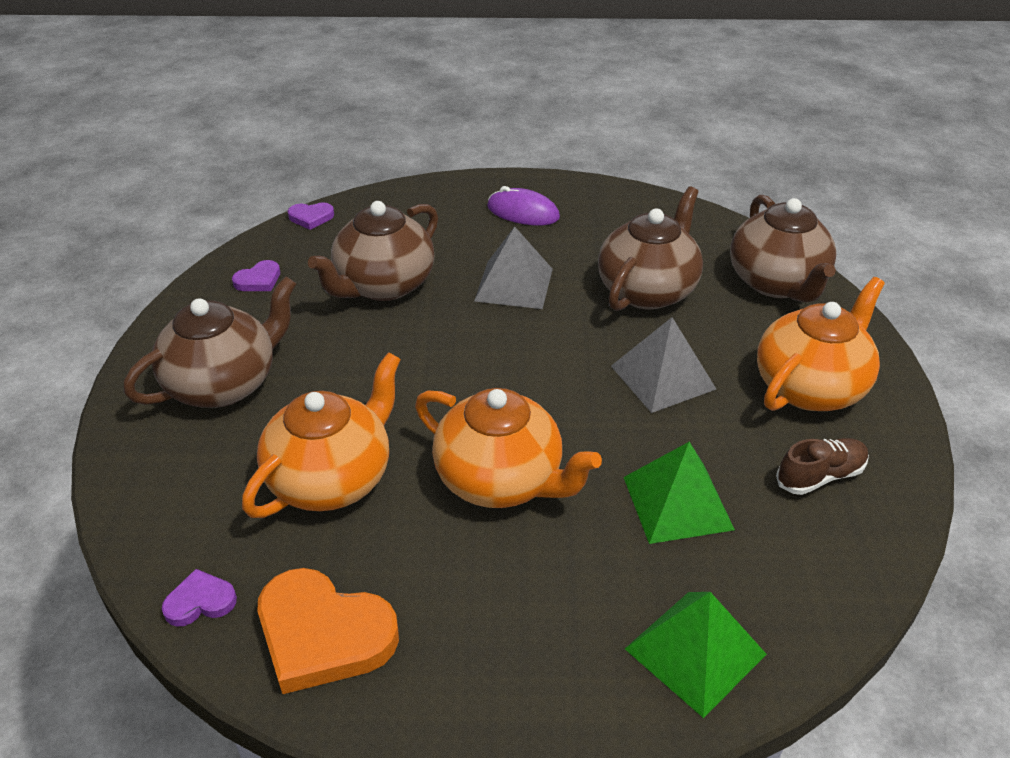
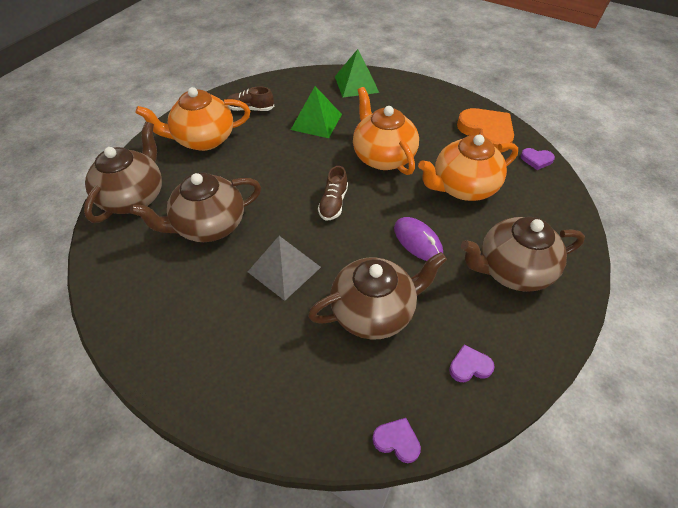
camera: 150 degrees left, 10 degrees up
(520, 374) = (333, 203): none -> brown shoe
(523, 212) = (212, 346): purple mouse -> purple mouse (417, 241)
(662, 377) = (263, 171): grey pyramid -> none

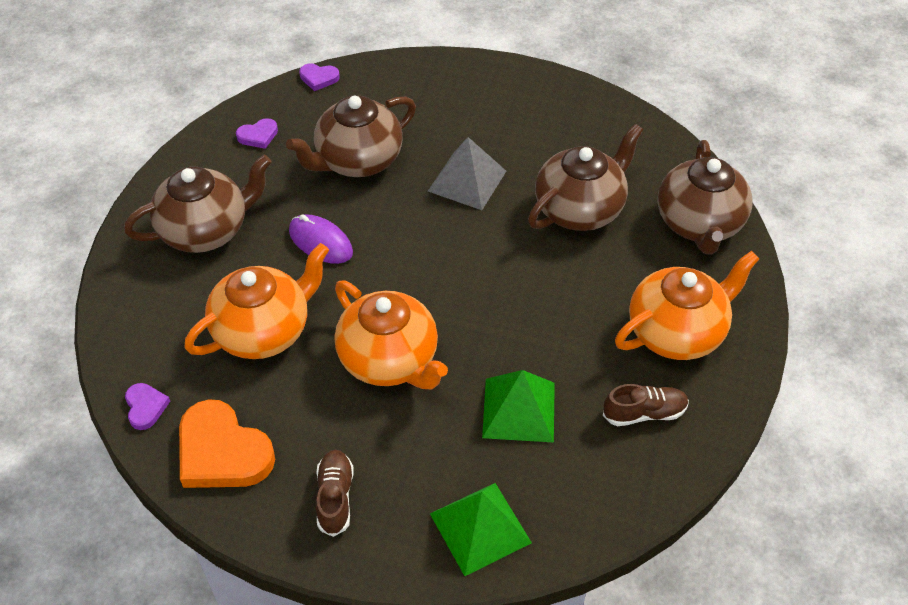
camera: 165 degrees right, 0 degrees up
(333, 203) = (439, 269): brown shoe -> brown shoe (335, 497)
(536, 160) = (145, 407): purple heart -> purple heart turned 75 degrees clockwise

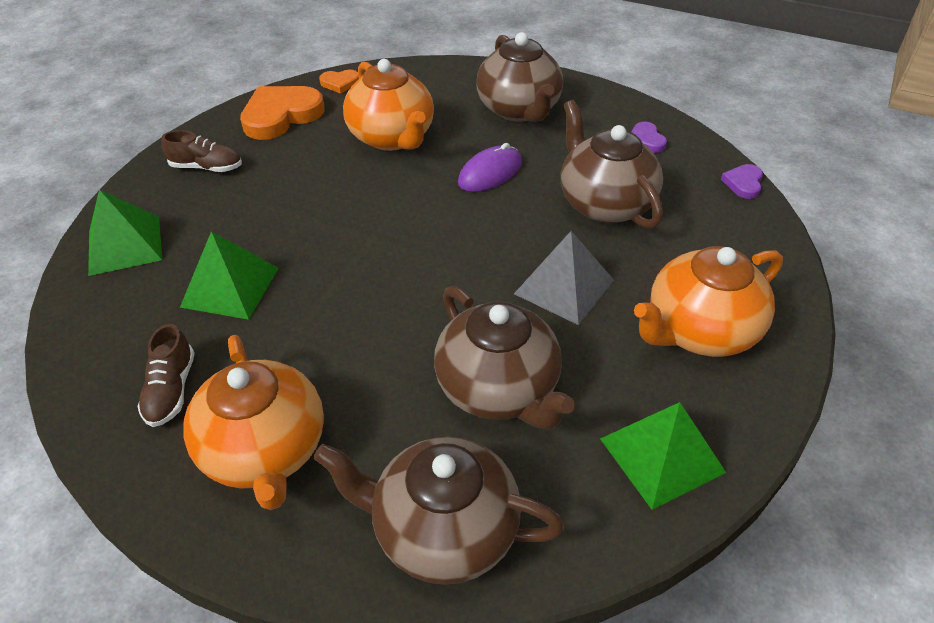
camera: 100 degrees right, 5 degrees down
(145, 407) = (340, 83): purple heart -> orange heart
(390, 360) = (329, 206): orange teapot -> orange teapot (699, 331)
(608, 128) = (662, 455): none -> green pyramid

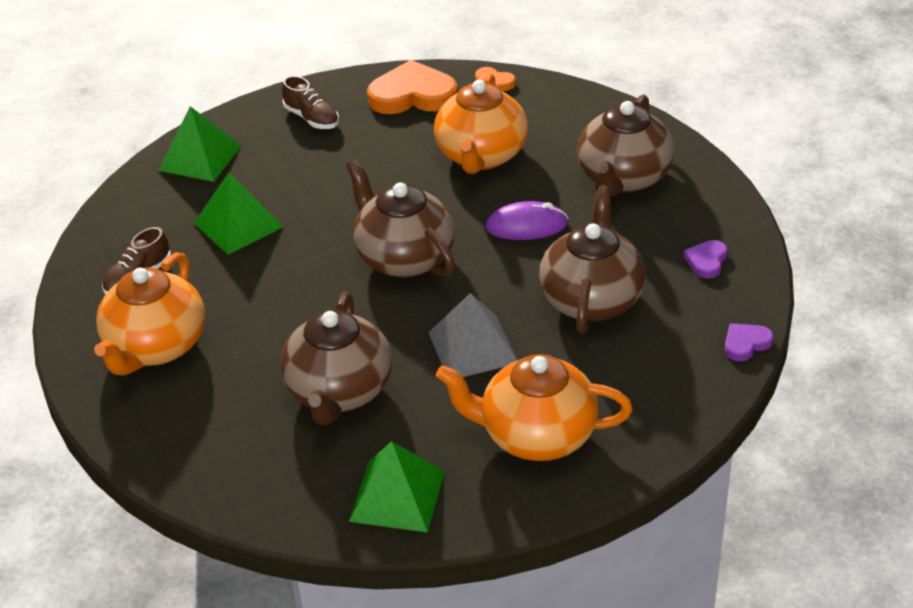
camera: 40 degrees right, 5 degrees down
(443, 530) = (209, 453): brown teapot -> brown teapot (404, 257)

